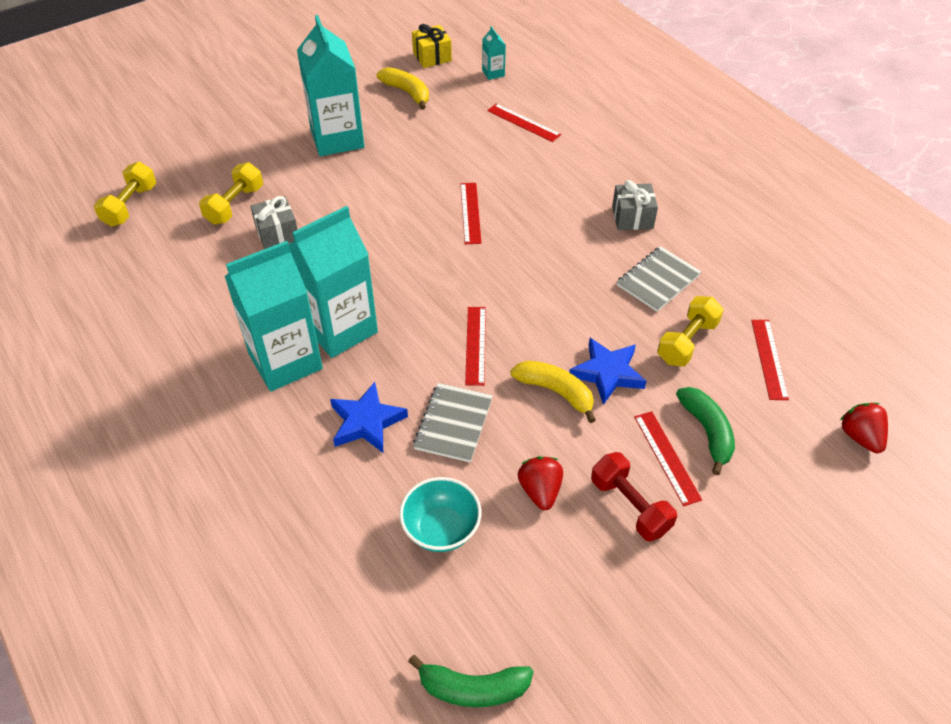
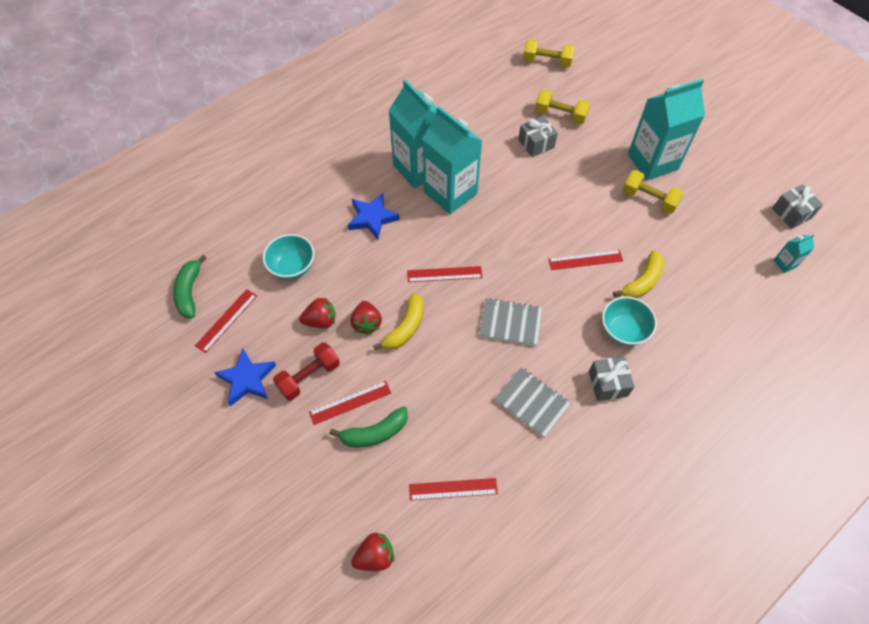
camera: 85 degrees right, 10 degrees up
(407, 92) = (730, 200): yellow banana -> yellow banana (642, 281)
(432, 57) = (791, 213): yellow gift -> grey gift
(453, 424) = (373, 266): grey notebook -> grey notebook (510, 323)
(523, 123) = (717, 292): red ruler -> red ruler (226, 320)
(547, 435) = (366, 323): none -> red strawberry
(567, 196) = (623, 330): none -> turquoise bowl
(607, 373) = (426, 362): blue star -> blue star (247, 379)
(687, 342) = (464, 423): yellow dumbbell -> yellow dumbbell (649, 199)

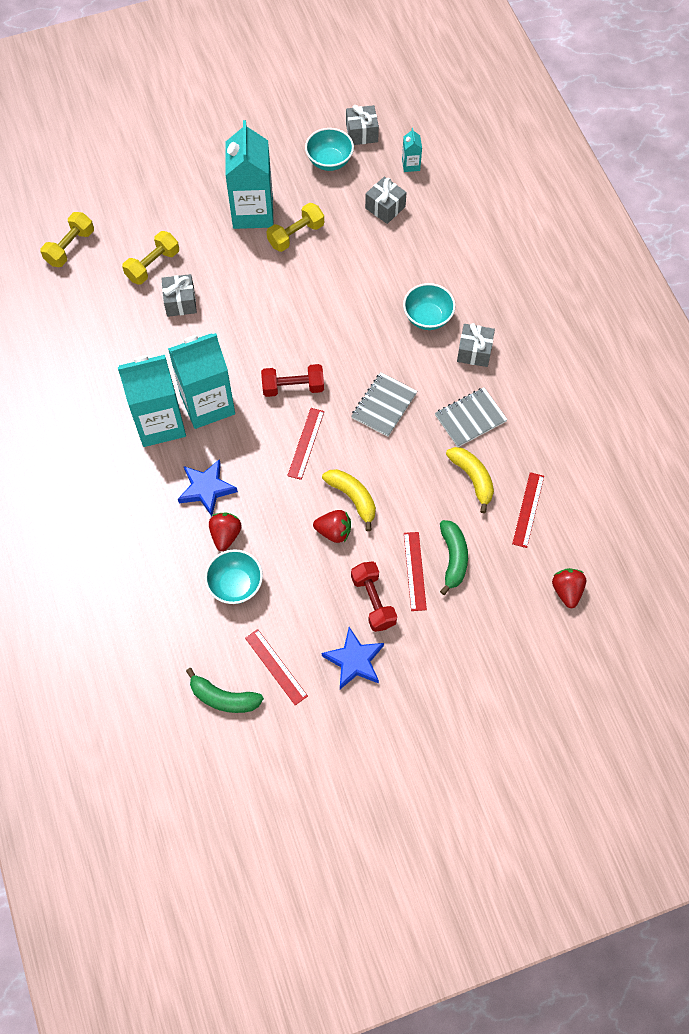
camera: 70 degrees left, 5 degrees up
(321, 321) = (313, 573): red strawberry -> red strawberry (225, 535)
(495, 247) = (293, 387): none -> red dumbbell
(585, 260) = (341, 316): red ruler -> none
(642, 281) = (384, 281): yellow banana -> yellow banana (472, 478)
(723, 257) = (385, 207): none -> grey gift
(743, 199) = (329, 161): none -> turquoise bowl

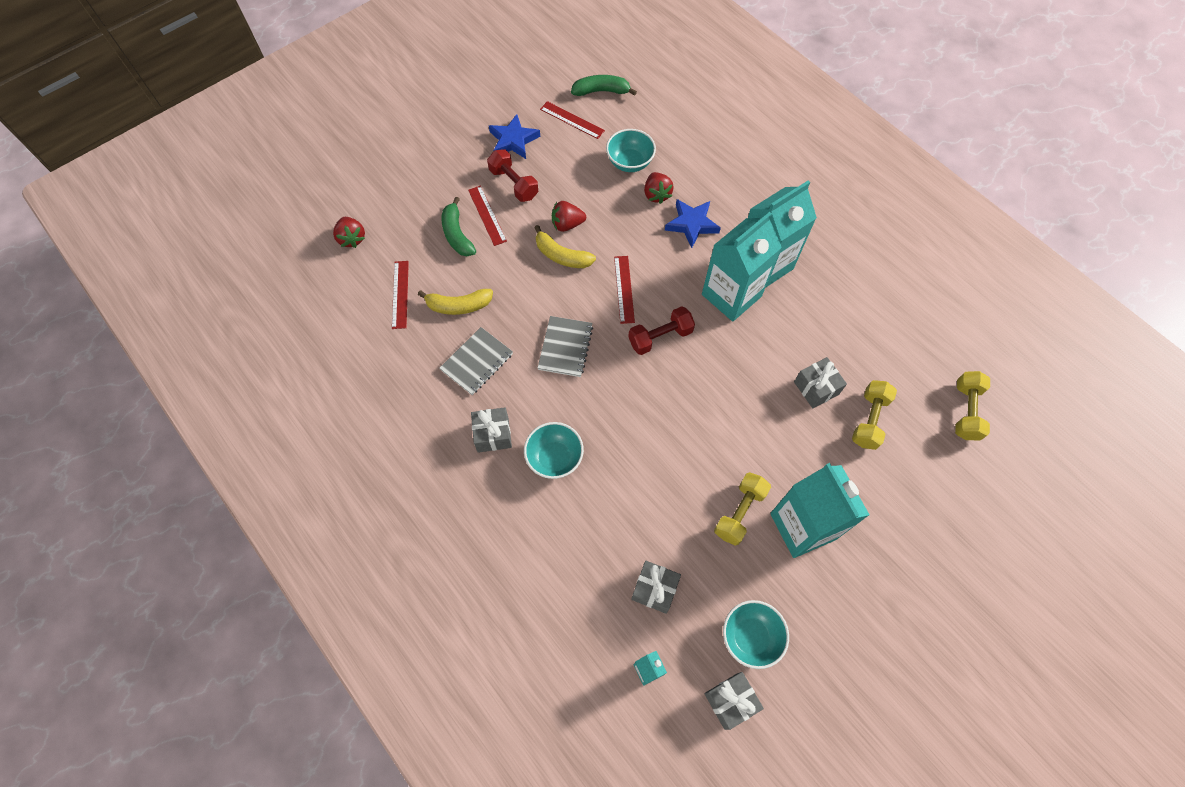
camera: 160 degrees right, 0 degrees up
(472, 478) = (458, 306): yellow banana -> yellow banana turned 45 degrees counterclockwise

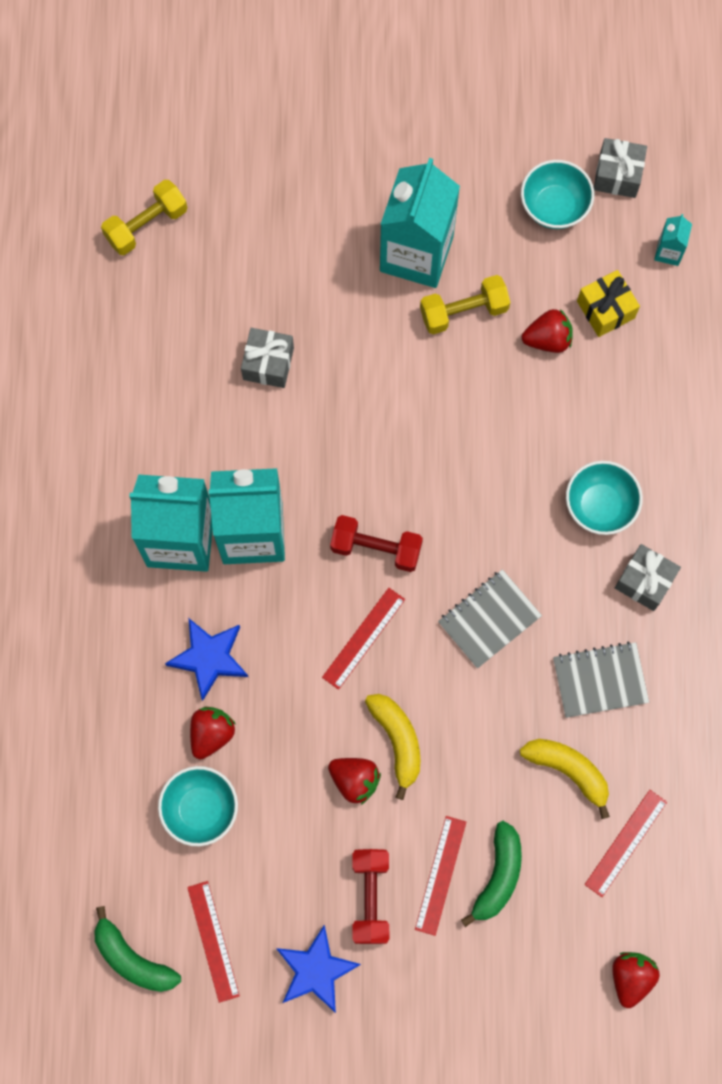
camera: 140 degrees left, 10 degrees up
(654, 589) = (605, 309): grey gift -> yellow gift
(673, 537) = (548, 339): none -> red strawberry
(869, 420) = (250, 292): yellow dumbbell -> none

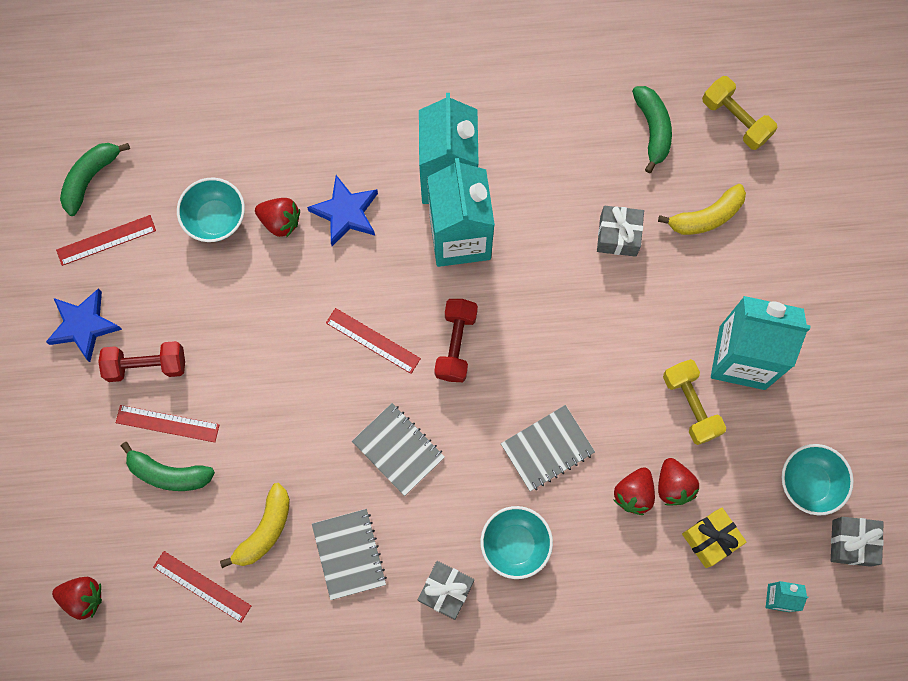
camera: 85 degrees right, 0 degrees up
(147, 313) = (652, 129): none -> green banana
(355, 780) = (246, 344): red strawberry -> red strawberry (633, 493)
(397, 741) = (283, 377): yellow banana -> yellow banana (706, 217)
(499, 462) = (547, 449): none -> grey notebook

